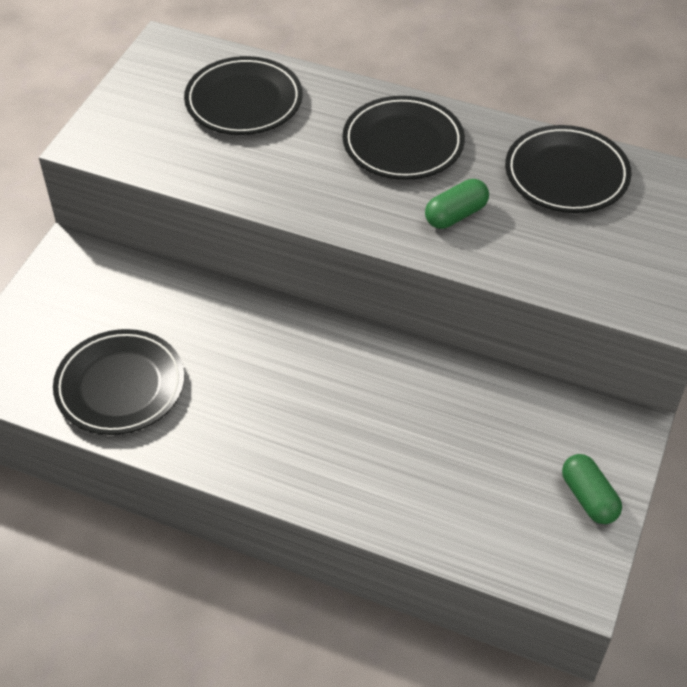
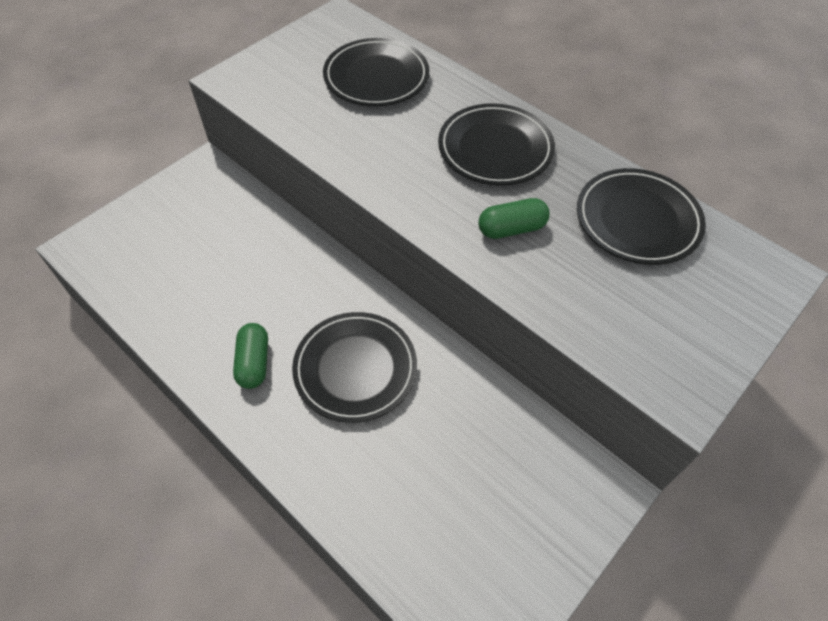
camera: 20 degrees right, 5 degrees up
(120, 386) = (179, 292): black plate -> black plate (355, 369)
(588, 498) = (536, 551): green capsule -> green capsule (254, 363)

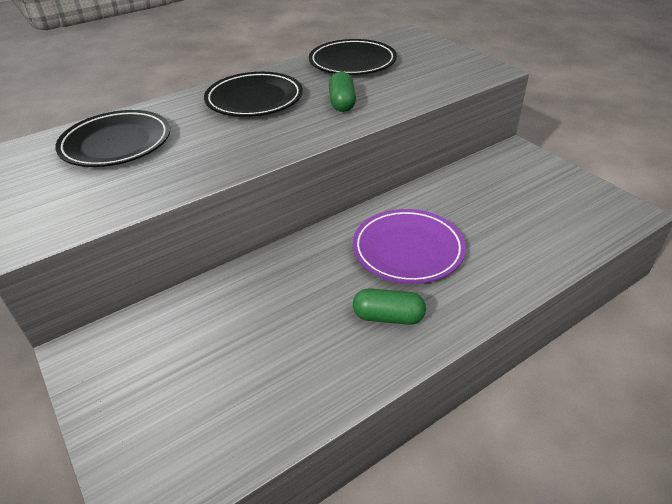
camera: 75 degrees left, 15 degrees down
(355, 369) = (408, 249): black plate -> purple plate

